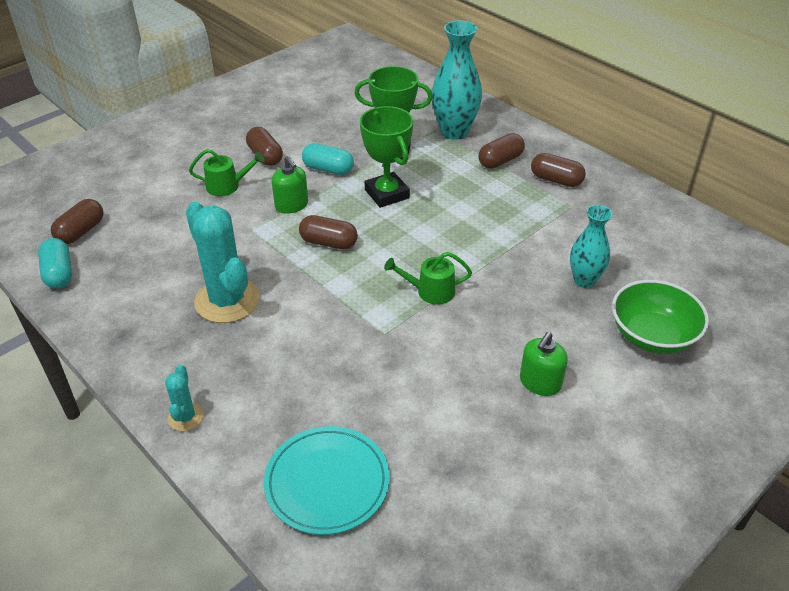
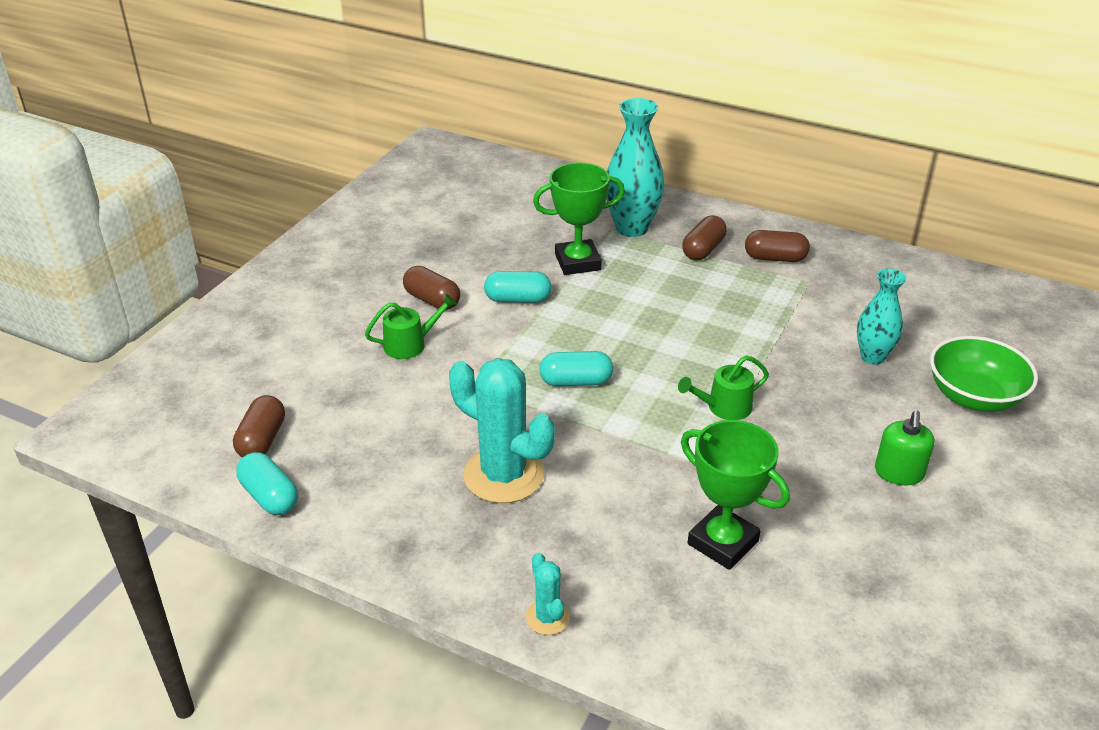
camera: 20 degrees left, 5 degrees down
(291, 205) = (503, 349): green soap dispenser -> none
(327, 482) = (754, 639): turquoise plate -> none
(328, 243) = (576, 381): brown capsule -> turquoise capsule
(387, 194) = (604, 312): green trophy -> green trophy (722, 542)

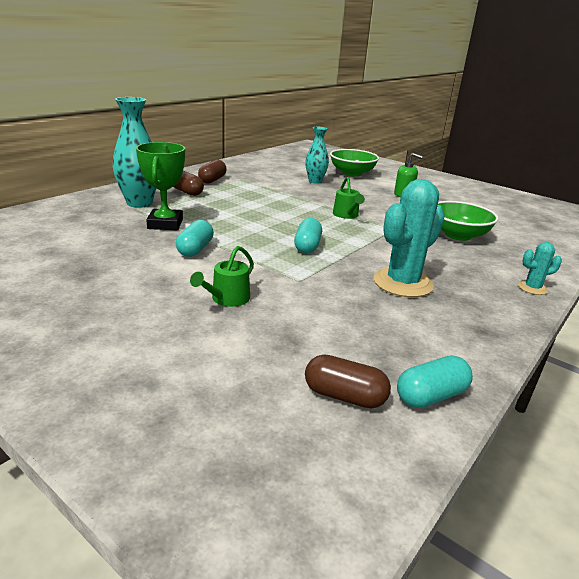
camera: 80 degrees left, 10 degrees down
(410, 344) = (227, 299): green watering can -> green watering can turned 135 degrees counterclockwise
(432, 300) = (167, 281): brown capsule -> none
(722, 542) = (458, 235): green trophy -> green bowl

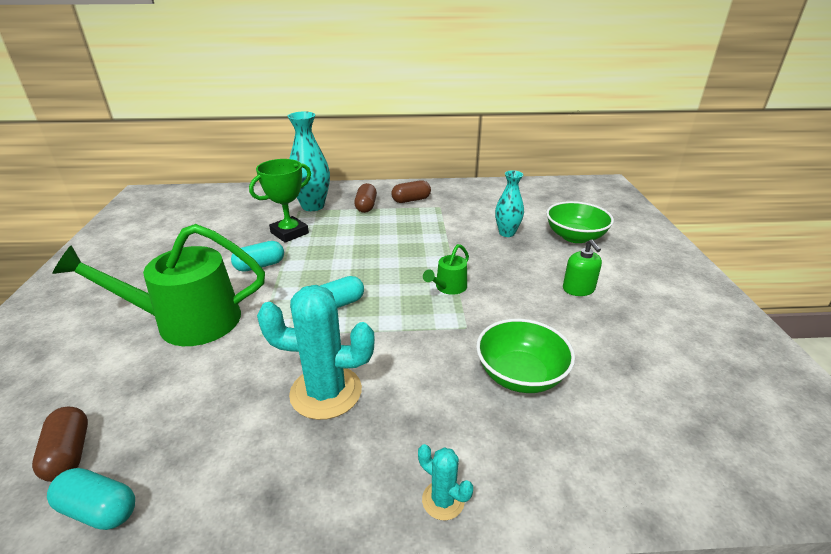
camera: 50 degrees right, 5 degrees up
(227, 299) = (188, 321): green watering can -> green watering can, size x2.22

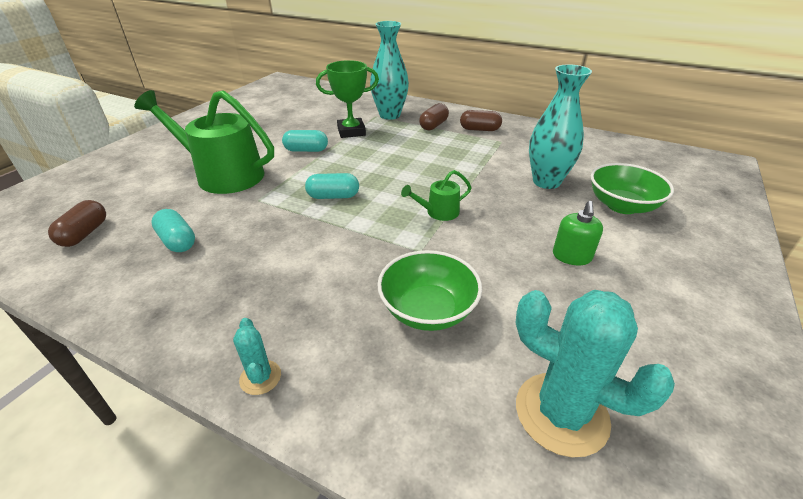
camera: 30 degrees right, 5 degrees up
(99, 510) = (66, 274): turquoise capsule -> turquoise capsule (177, 241)
(326, 392) = (260, 258): turquoise cactus -> turquoise cactus (561, 413)
(507, 233) = (546, 182): turquoise vase -> turquoise vase, size x1.58

